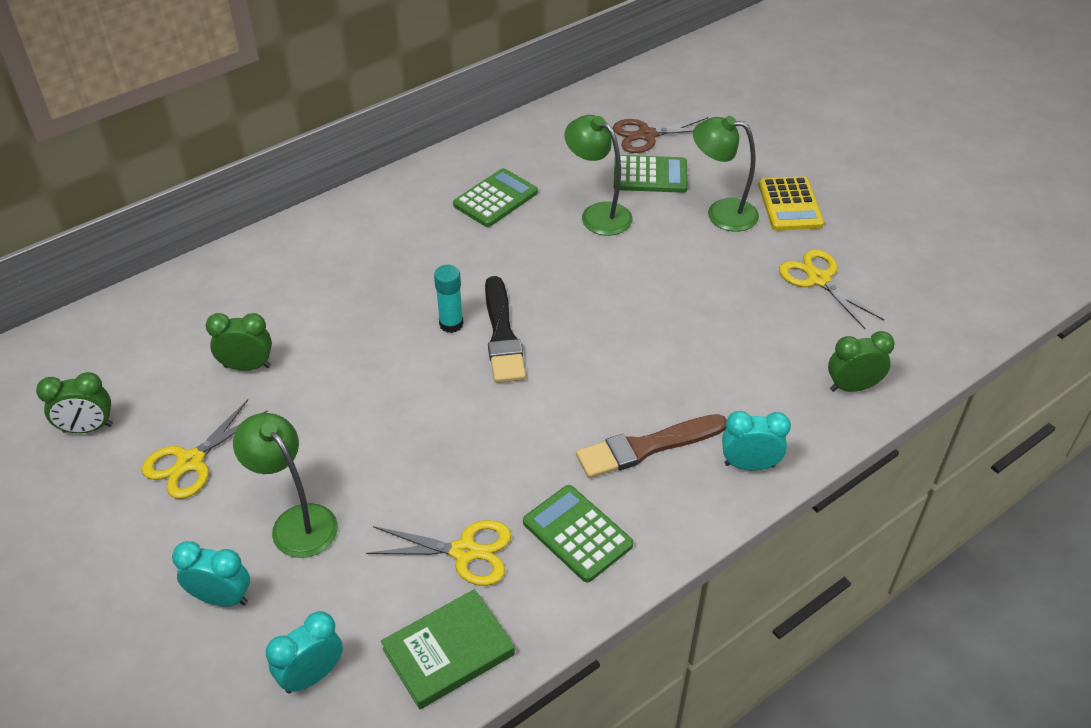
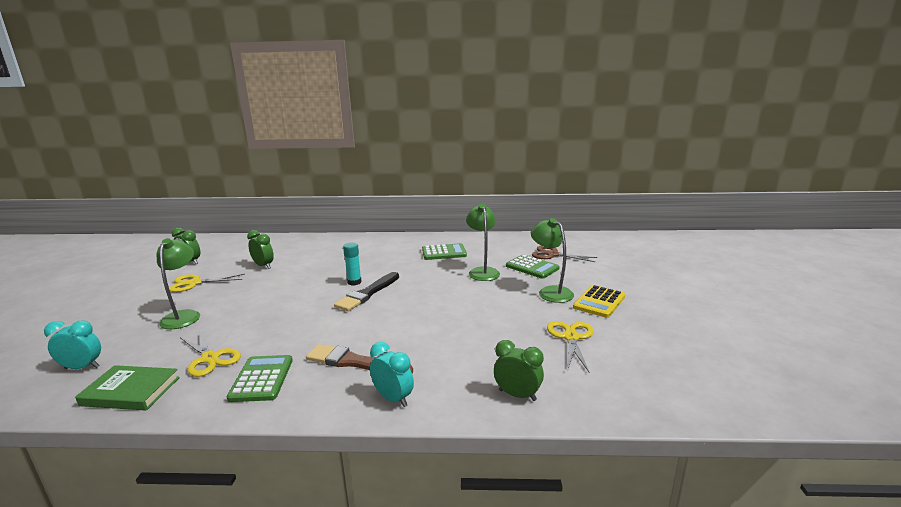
camera: 40 degrees right, 25 degrees down
(221, 598) = (117, 325): turquoise clock -> none

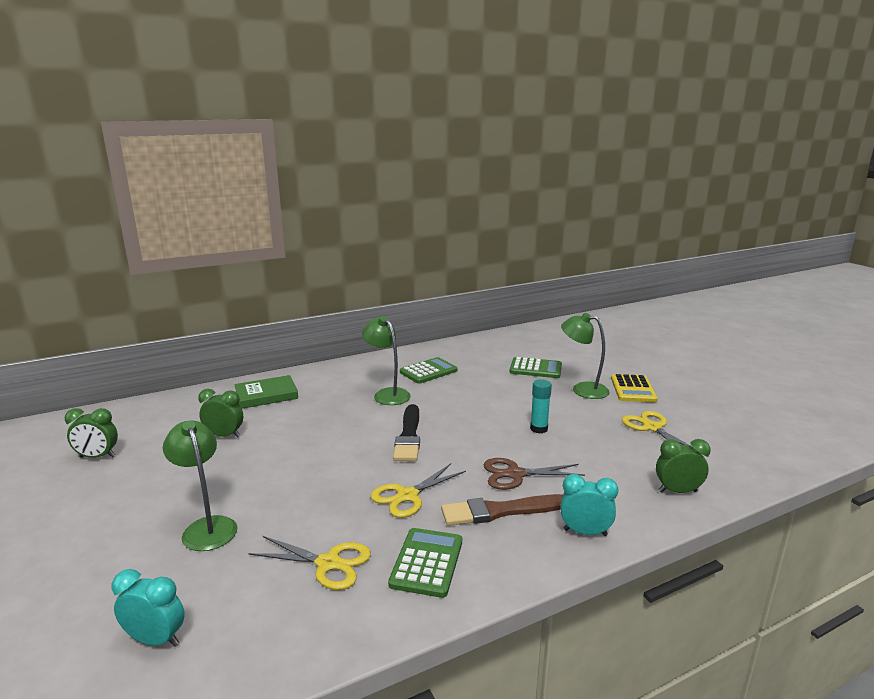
camera: 30 degrees left, 0 degrees up
(82, 367) = (156, 640): turquoise clock -> turquoise clock turned 45 degrees clockwise
(131, 391) = (282, 638): green book -> green book (266, 395)
(194, 283) = (153, 482): yellow scissors -> yellow scissors (407, 496)
(262, 379) = (427, 562): green calculator -> green calculator turned 45 degrees clockwise
(354, 282) = (374, 427): turquoise glue stick -> turquoise glue stick (539, 429)
(482, 271) = (495, 383): green lamp -> green lamp (387, 394)
(552, 254) = (537, 352): brown scissors -> brown scissors (515, 474)

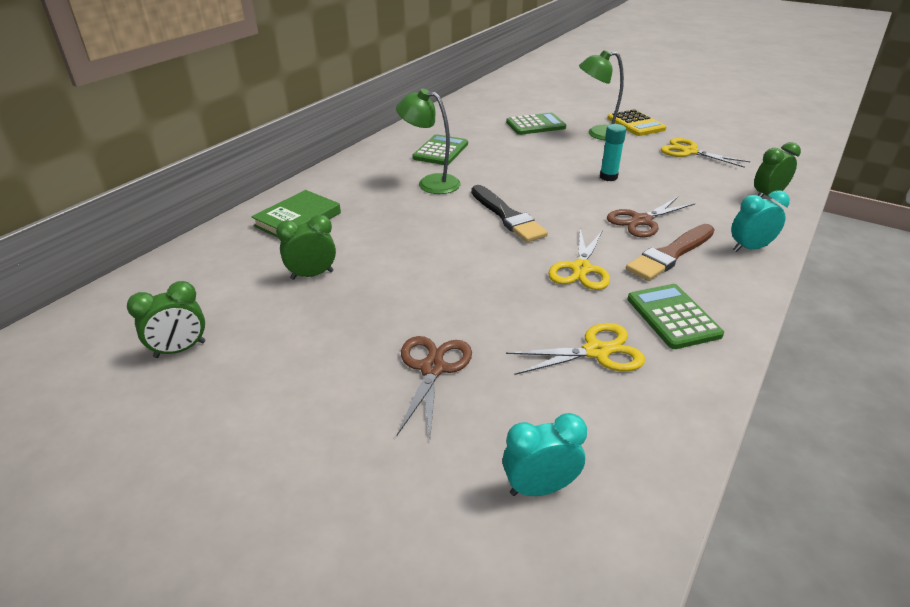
camera: 30 degrees left, 15 degrees up
(207, 527) = (432, 368): green lamp -> brown scissors

